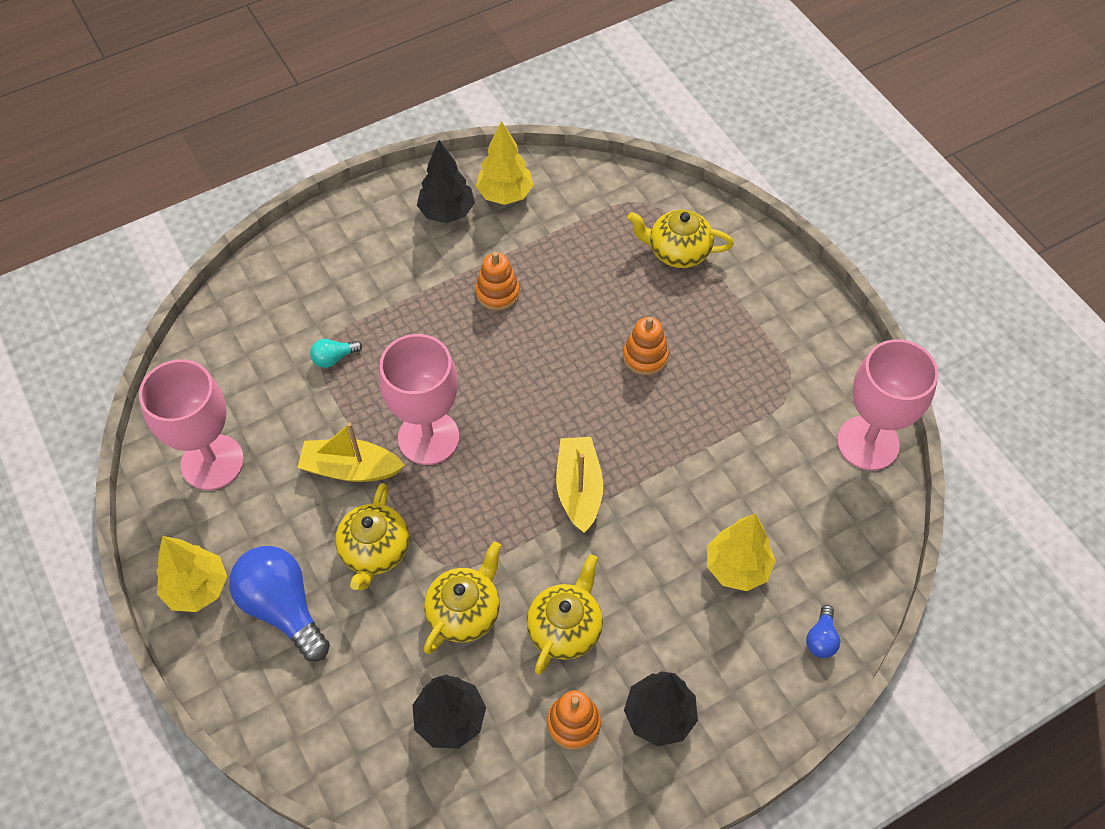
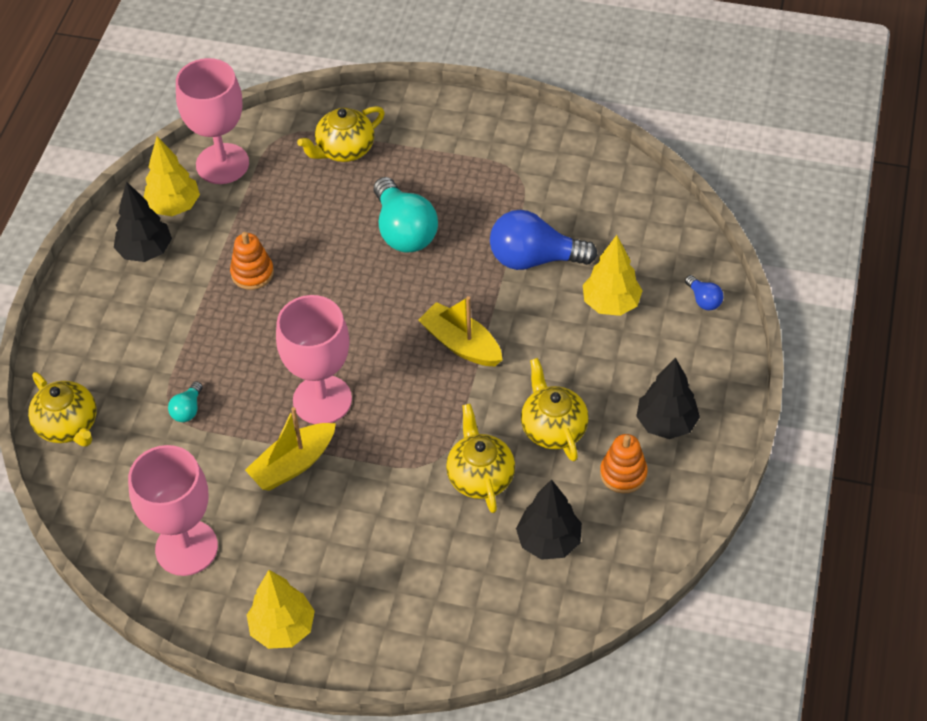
camera: 45 degrees left, 5 degrees down
(283, 608) = (358, 584): blue light bulb -> blue light bulb (534, 259)
(375, 551) = (376, 496): yellow teapot -> yellow teapot (68, 425)
(645, 356) = (404, 231): orange stacking toy -> turquoise light bulb
(867, 443) = (601, 169): pink goblet -> pink goblet (222, 164)

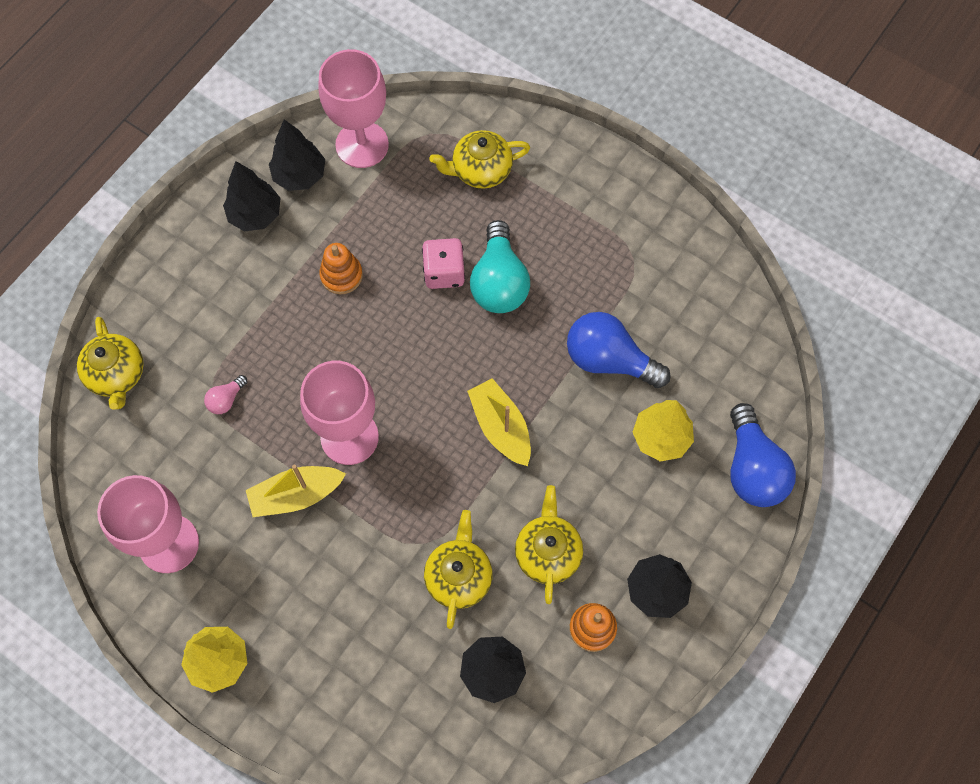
camera: 20 degrees right, 15 degrees up
(174, 206) = (299, 175): yellow tree -> black tree
(187, 409) = (226, 399): turquoise light bulb -> pink light bulb
(349, 240) = (444, 272): none -> pink dice
(703, 300) = (752, 468): blue light bulb -> blue light bulb, size x2.18

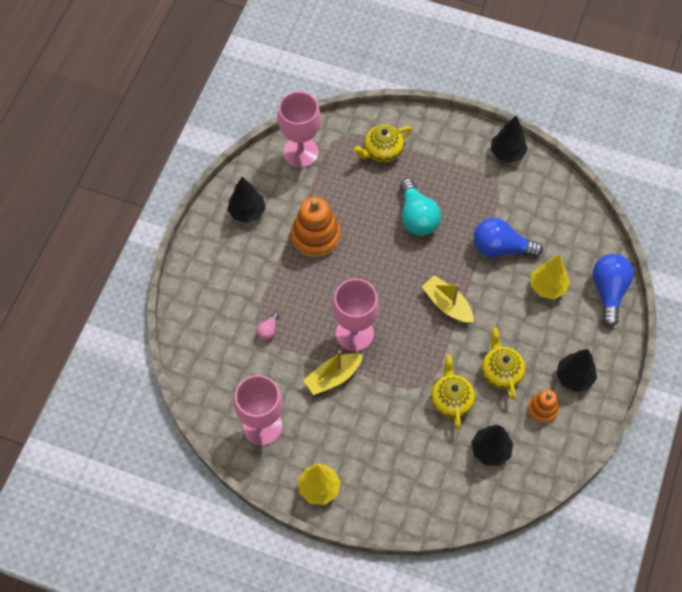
camera: 15 degrees left, 5 degrees down
(117, 374) = (192, 332): yellow teapot -> none
(299, 175) = (267, 181): black tree -> black tree (507, 153)
(341, 275) = (315, 236): orange stacking toy -> orange stacking toy, size x1.75
(444, 272) = (380, 219): pink dice -> none
(752, 468) = (608, 291): blue light bulb -> blue light bulb turned 150 degrees counterclockwise

